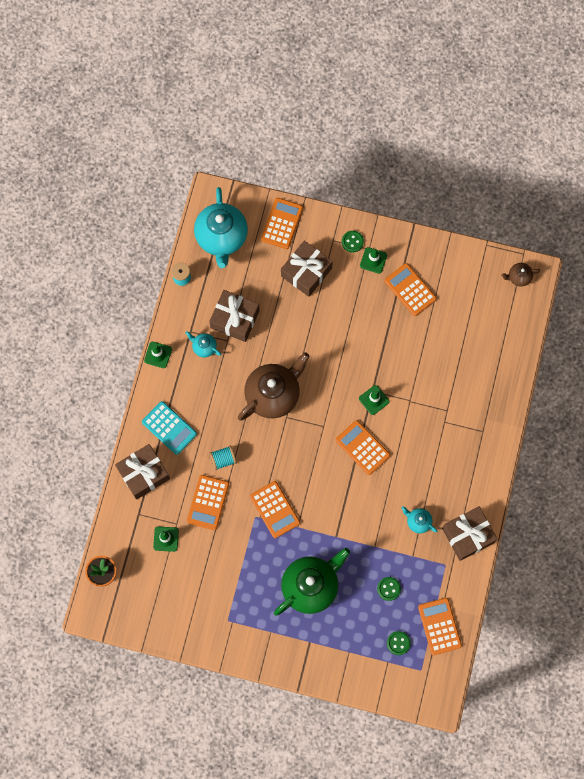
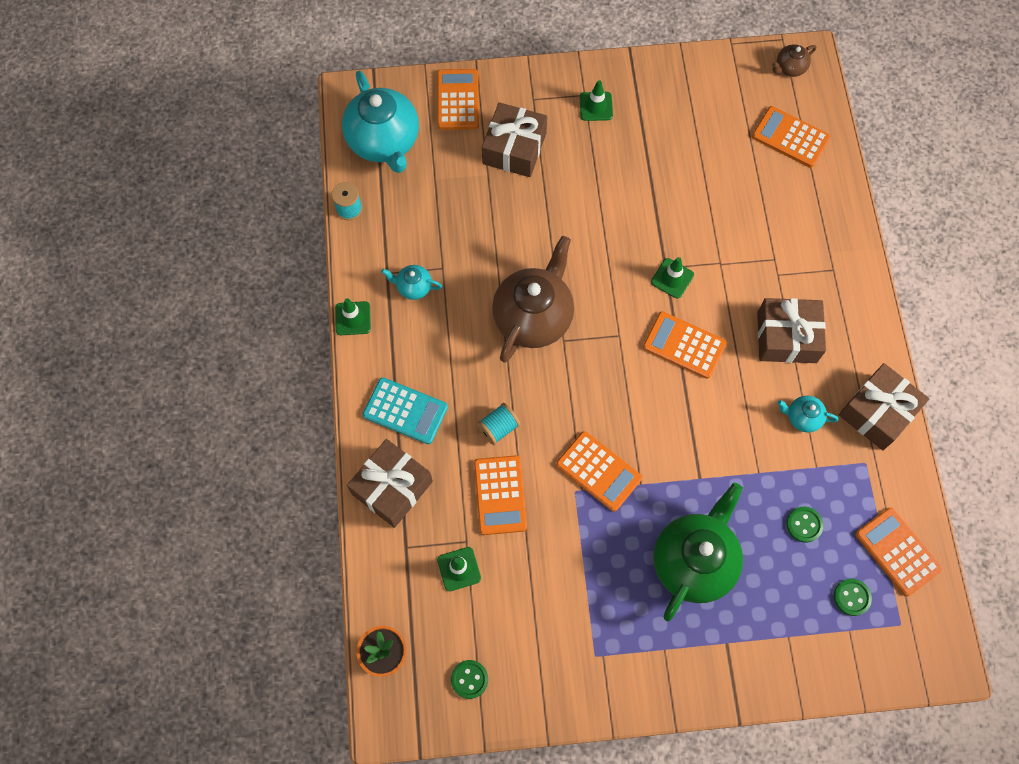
camera: 20 degrees left, 5 degrees down
(235, 319) = (442, 237): brown gift -> brown gift (786, 337)
(352, 242) = (559, 93): green button -> green button (469, 679)
(410, 290) = (659, 126): orange calculator -> orange calculator (790, 137)

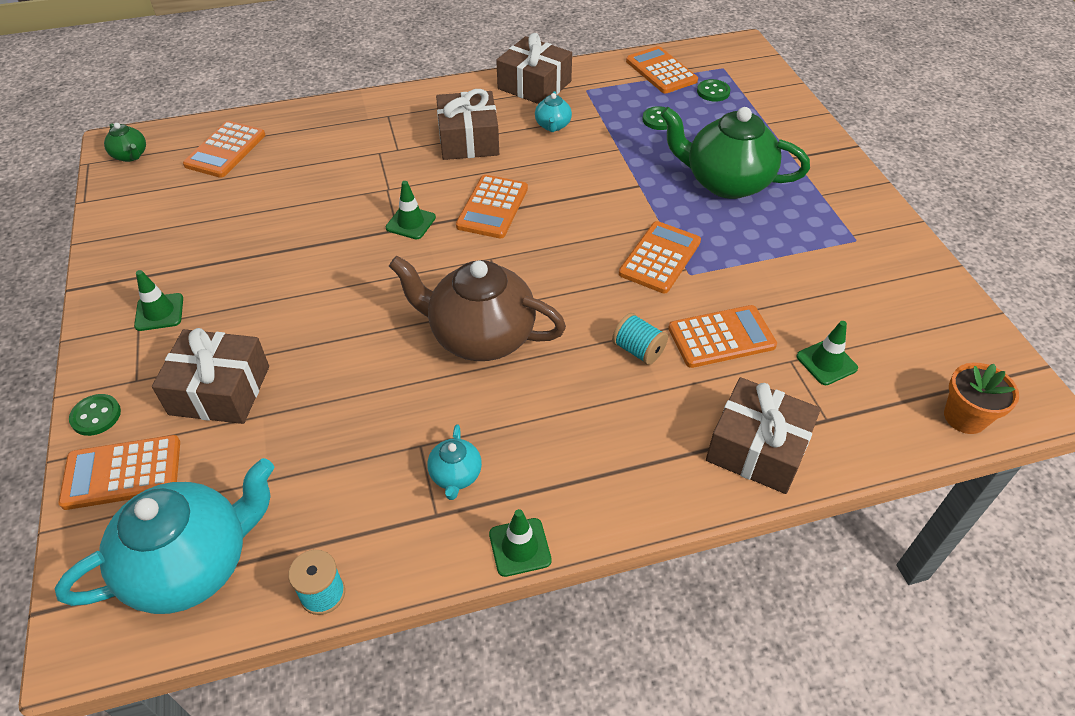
camera: 100 degrees left, 20 degrees down
(405, 411) = (647, 452): turquoise calculator -> none
(469, 679) = (942, 334): green button -> green button (96, 416)
(789, 68) = (131, 155): brown teapot -> green teapot
(897, 551) = (661, 71): orange calculator -> orange calculator turned 105 degrees clockwise

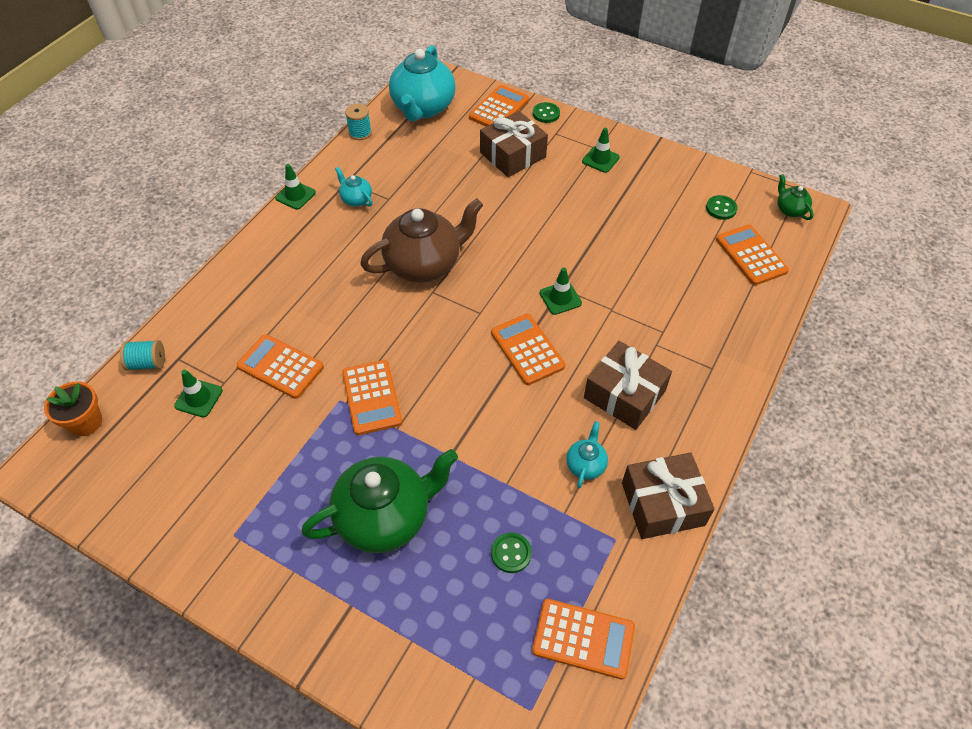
camera: 135 degrees right, 5 degrees up
(131, 155) = (790, 210): green teapot -> green teapot turned 60 degrees clockwise
(553, 126) = (585, 465): turquoise teapot -> turquoise teapot turned 60 degrees clockwise
(638, 350) = (325, 321): turquoise spool -> turquoise spool (147, 363)
(713, 92) = (502, 649): green button -> green button (721, 208)
(721, 337) = (280, 366): orange calculator -> orange calculator turned 90 degrees clockwise
(757, 448) = (210, 313): brown gift -> none

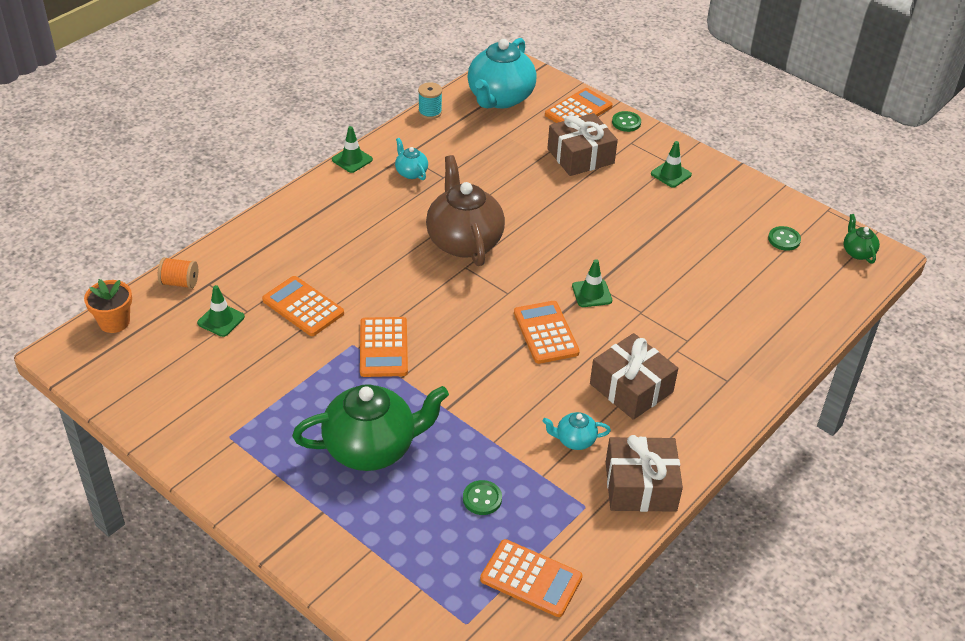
camera: 10 degrees right, 10 degrees down
(147, 363) = (180, 283): turquoise spool -> orange spool
(424, 264) = (464, 241): brown teapot -> brown teapot turned 90 degrees counterclockwise
(585, 465) = (575, 440): turquoise teapot -> turquoise teapot turned 120 degrees counterclockwise
(751, 255) = (801, 287): orange calculator -> none

